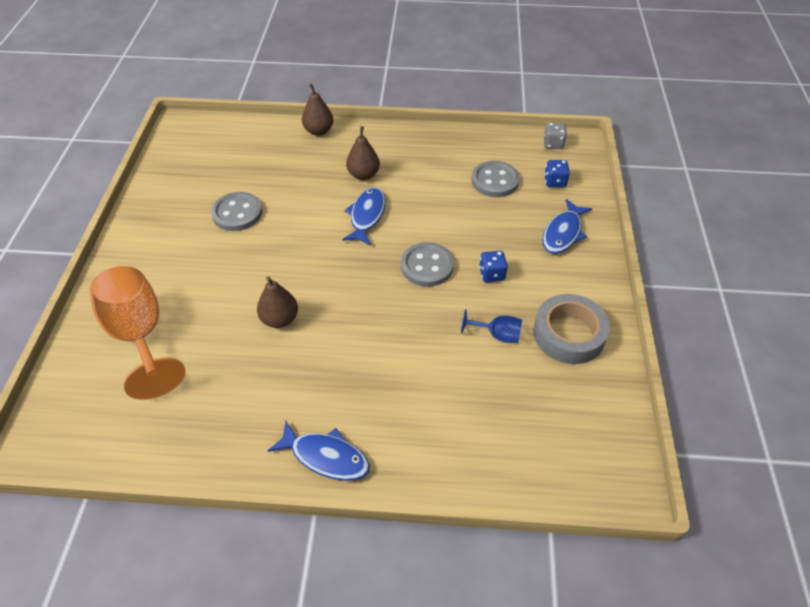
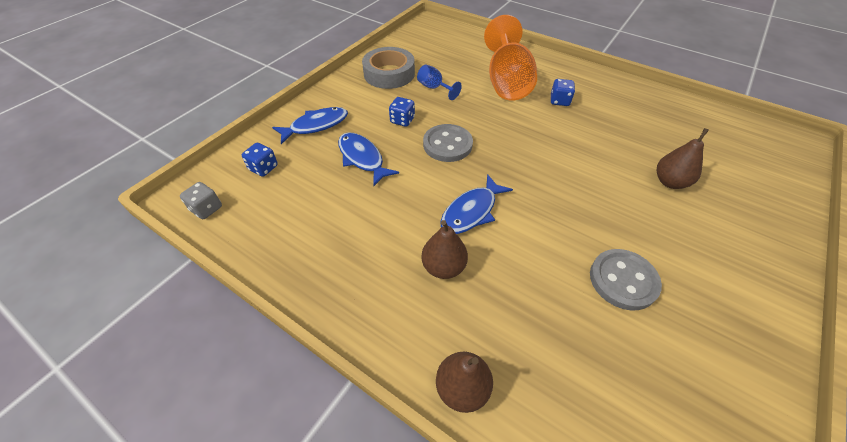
camera: 150 degrees left, 0 degrees up
(140, 335) = (727, 185): orange goblet -> orange goblet (506, 82)
(280, 319) = (594, 152): brown pear -> brown pear (670, 182)
(325, 457) = (581, 74): blue fish -> blue fish (362, 158)
(339, 383) = (559, 101): none -> blue dice
(494, 181) = (314, 193): grey button -> none

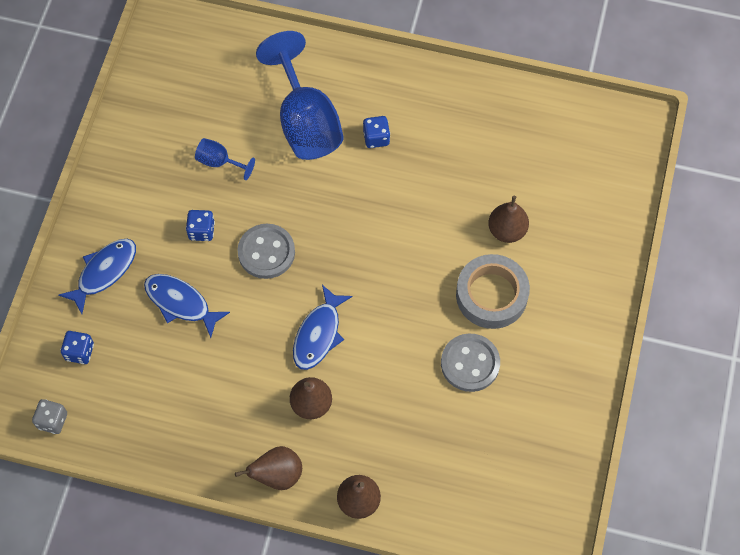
camera: 20 degrees left, 15 degrees up
(381, 325) = (277, 475): none -> brown pear
(389, 74) = (151, 152): grey tape -> grey tape (491, 295)
(506, 82) = (305, 121): orange goblet -> blue goblet

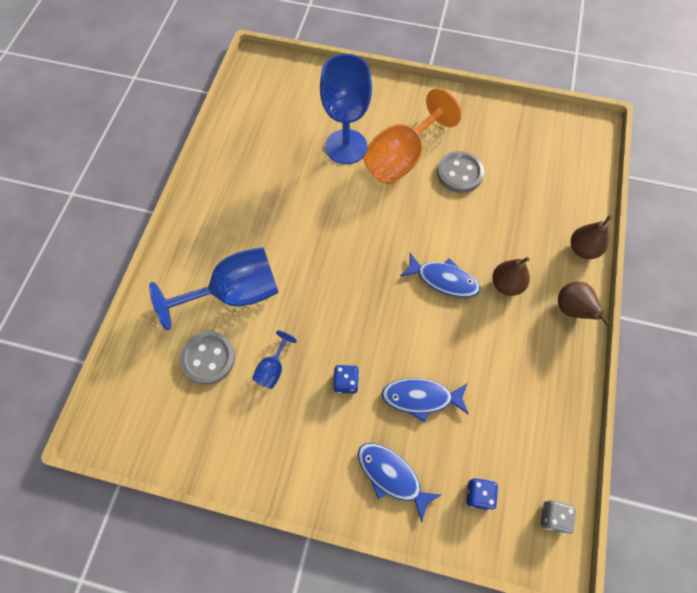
camera: 90 degrees left, 0 degrees up
(181, 303) = (421, 398): blue fish -> blue fish turned 60 degrees clockwise
(266, 252) = (367, 324): grey button -> grey button (208, 358)
(376, 138) = (256, 236): blue dice -> none
(491, 295) = (401, 158): grey tape -> orange goblet
(507, 230) = (346, 147): brown pear -> blue goblet

